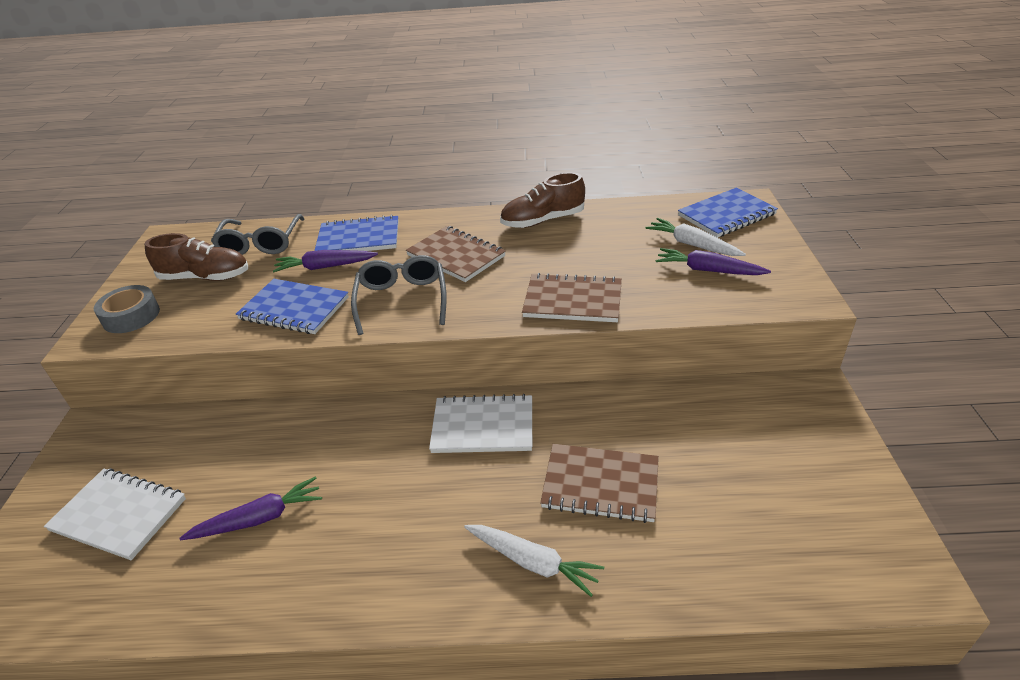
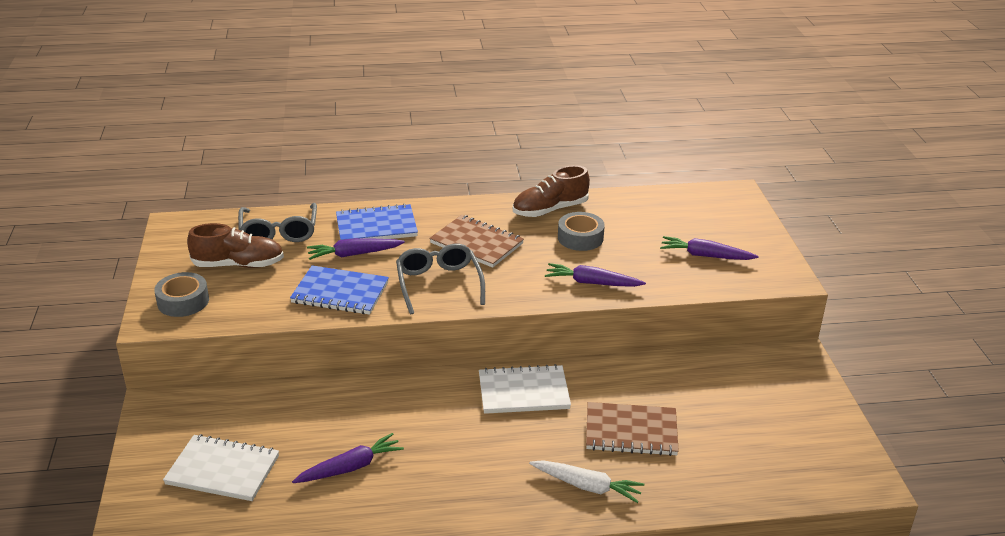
camera: 10 degrees left, 5 degrees down
(569, 250) = (580, 238): none -> grey tape
(573, 301) = (592, 283): brown notebook -> purple carrot
(693, 245) = (690, 233): white carrot -> none
(726, 215) = (717, 205): blue notebook -> none

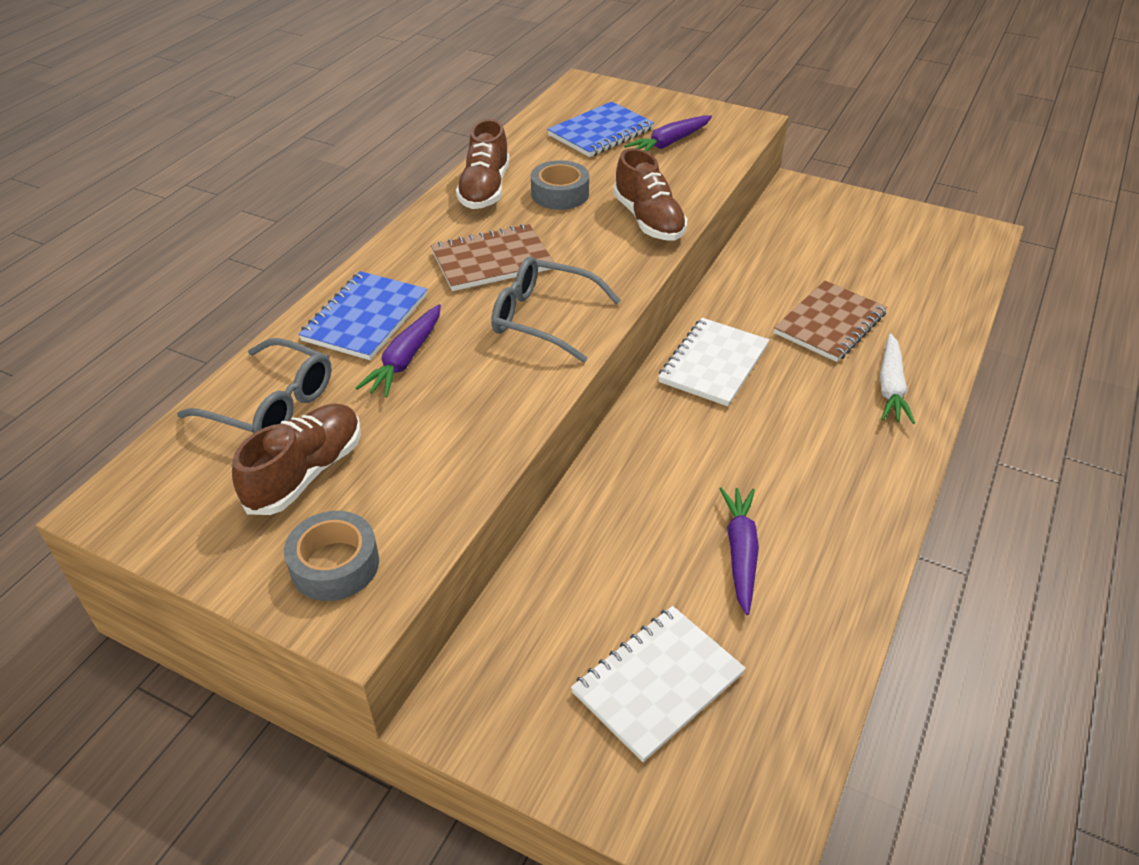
camera: 55 degrees left, 10 degrees up
(340, 293) = (478, 402): blue notebook -> blue notebook (601, 132)
(586, 486) = (890, 386): white carrot -> white carrot turned 135 degrees clockwise
(592, 283) = (648, 220): purple carrot -> brown shoe

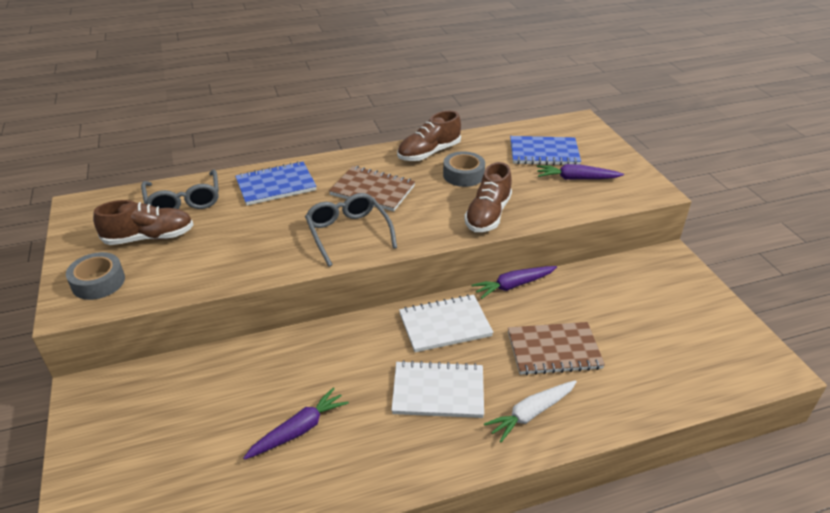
camera: 45 degrees right, 5 degrees down
(406, 358) = (261, 214): purple carrot -> purple carrot (514, 285)
(657, 683) = (167, 454): white notebook -> white notebook (438, 391)

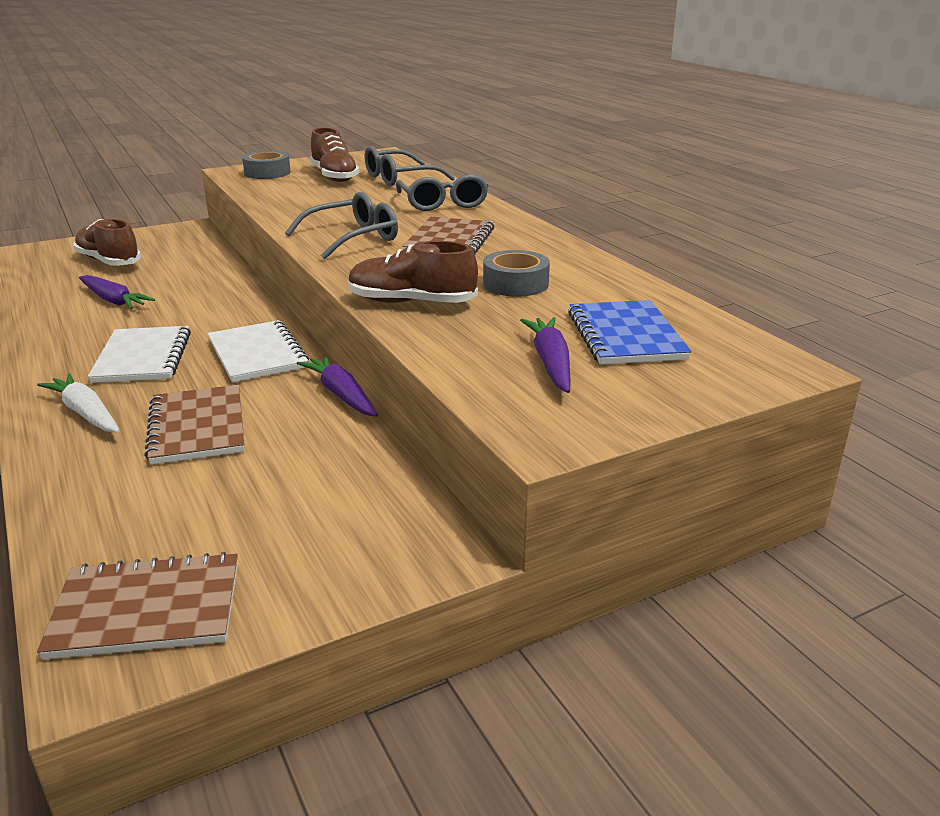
camera: 80 degrees right, 10 degrees down
(276, 185) = (443, 203): blue notebook -> grey glasses
(429, 153) = (566, 261): brown shoe -> brown shoe (109, 261)
(733, 356) = (147, 609): none -> brown notebook

